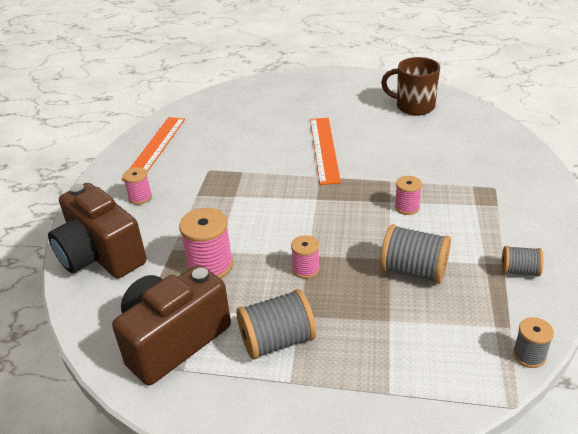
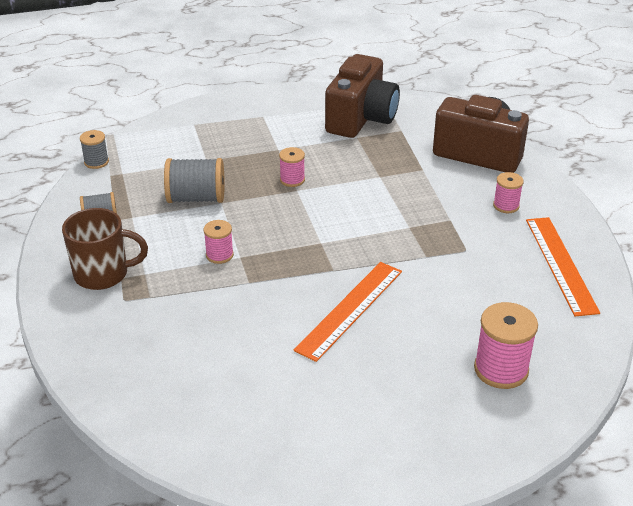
camera: 155 degrees right, 0 degrees up
(210, 265) = (377, 165): pink spool -> pink spool (501, 369)
(277, 341) = (285, 133): grey spool -> none
(324, 149) = (350, 309): orange ruler -> orange ruler turned 60 degrees clockwise
(414, 106) = (257, 423): brown mug -> brown mug (103, 274)

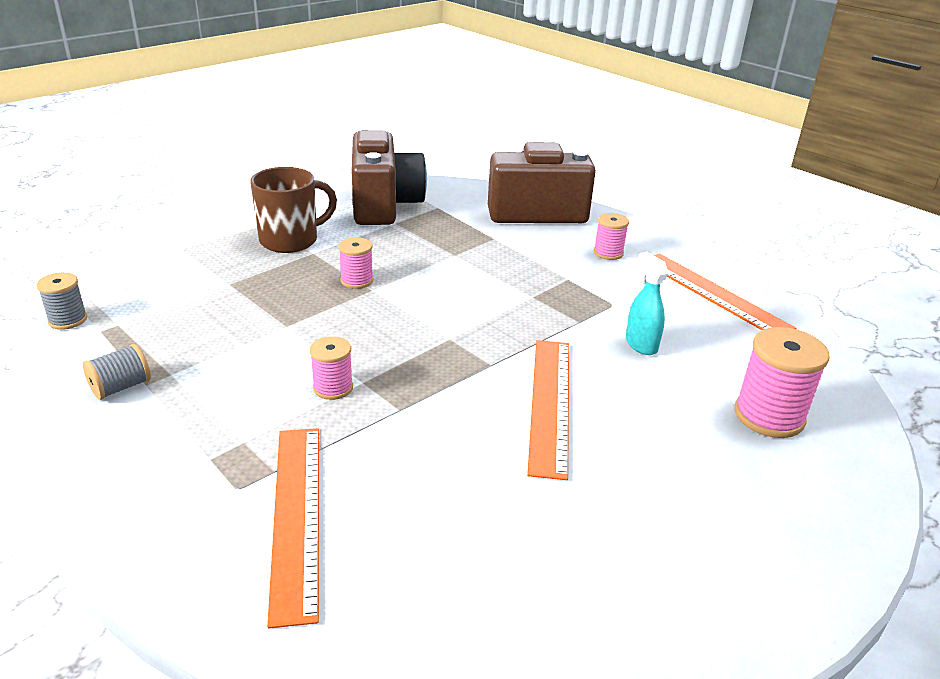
camera: 30 degrees left, 5 degrees down
(103, 274) = (177, 462): brown mug -> brown mug (290, 240)
(144, 327) = (296, 516): none -> orange ruler
(196, 198) = (248, 329): grey spool -> none
(457, 288) = (641, 344): none -> turquoise spray bottle

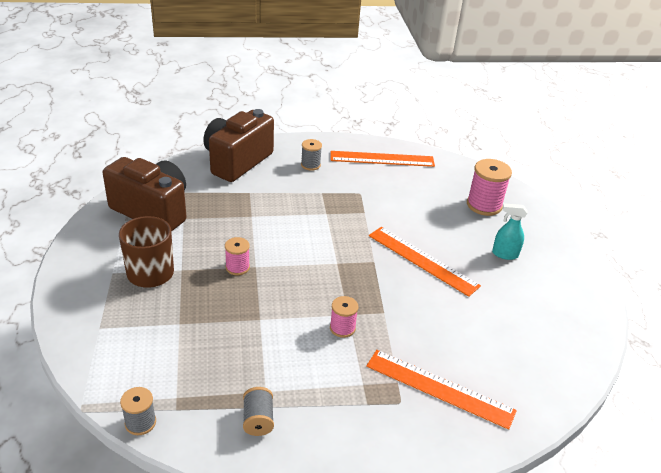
camera: 55 degrees left, 5 degrees up
(608, 253) = (310, 165): pink spool -> grey spool
(641, 344) = (402, 206): turquoise spray bottle -> turquoise spray bottle (504, 254)

